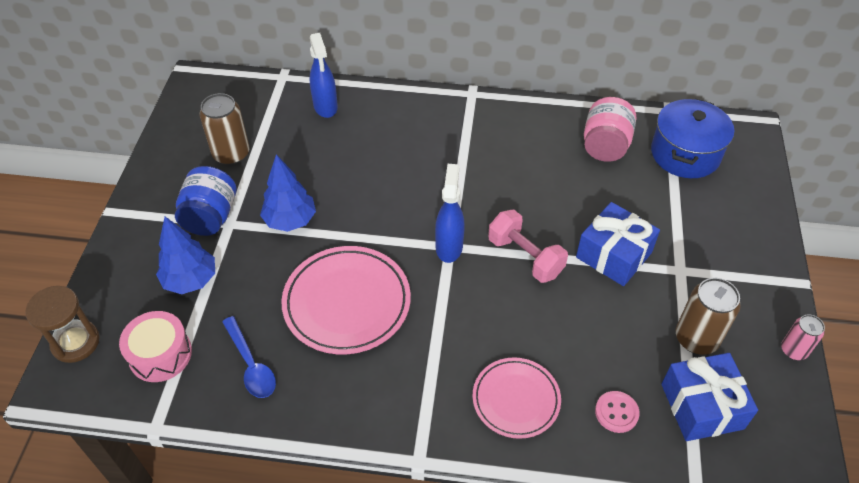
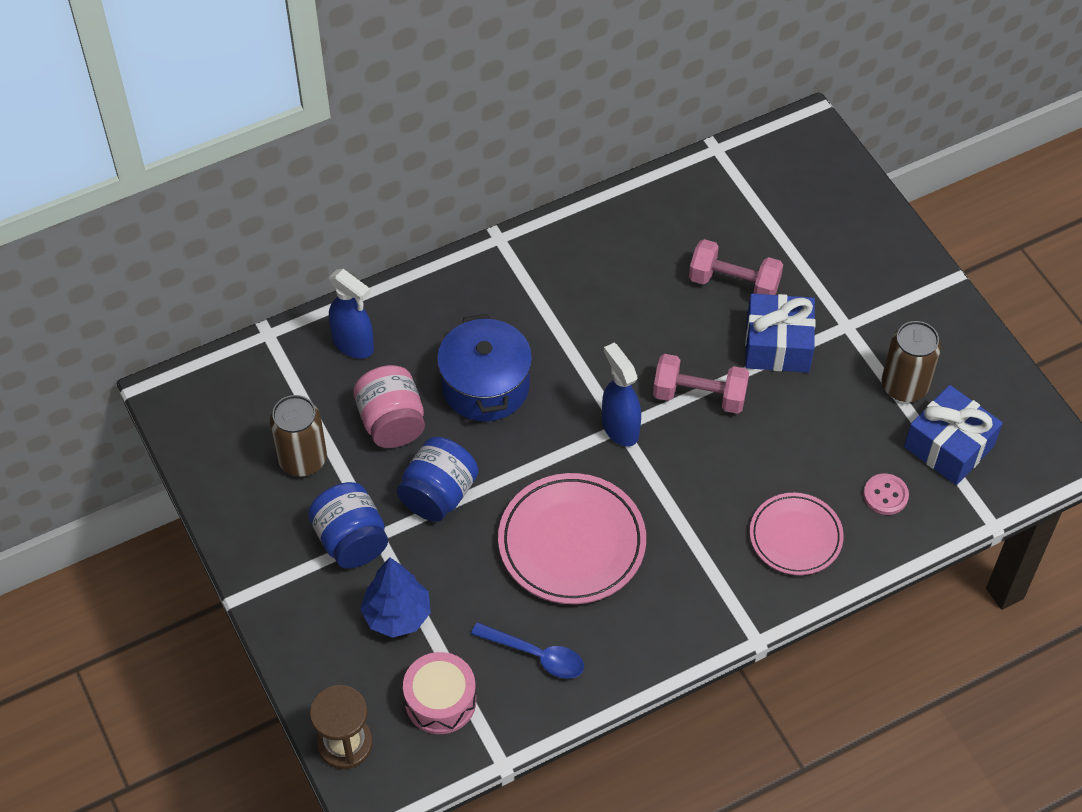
camera: 35 degrees left, 5 degrees up
(290, 221) = (438, 494): blue tree -> blue jar
(605, 146) = (684, 227): pink jar -> pink jar (392, 422)
(613, 198) = (734, 283): none -> pink dumbbell
(685, 154) = (766, 193): blue pot -> blue pot (485, 386)
(793, 350) = (989, 348): pink can -> none

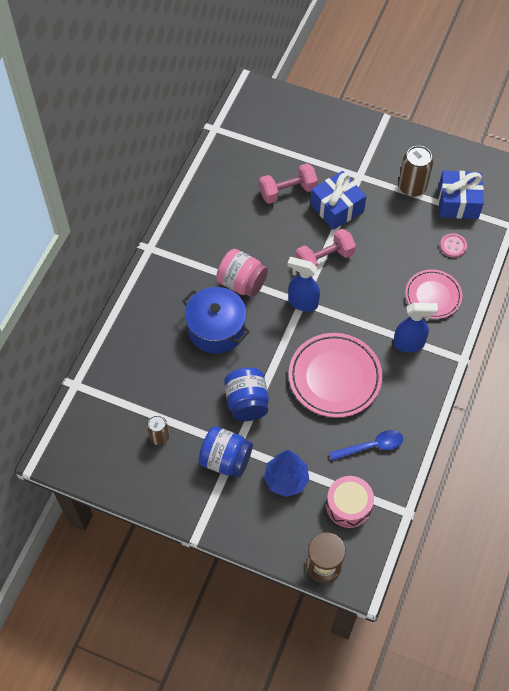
camera: 40 degrees left, 5 degrees up
(302, 459) = (159, 437): brown can -> brown can, size x0.61
(353, 344) = (127, 357): blue spray bottle -> blue spray bottle (409, 344)
(392, 422) = (187, 383): pink jar -> pink jar (242, 283)

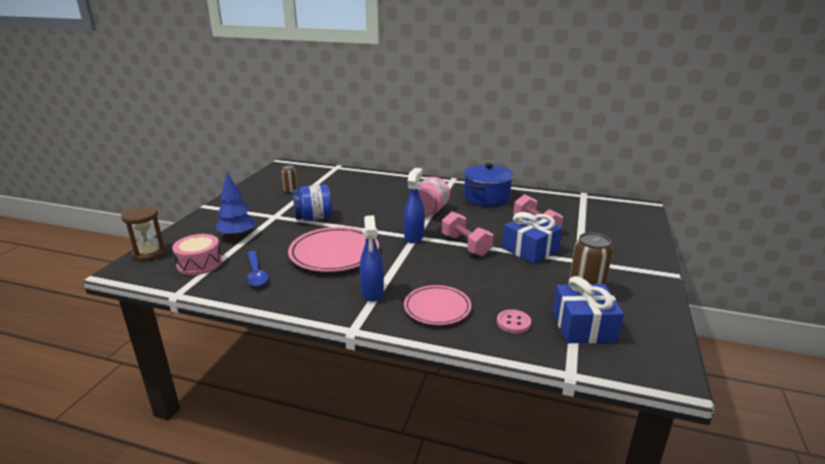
camera: 85 degrees right, 35 degrees down
(216, 329) = (382, 205): blue pot -> blue pot (486, 198)
(225, 460) = (264, 213): blue jar -> none

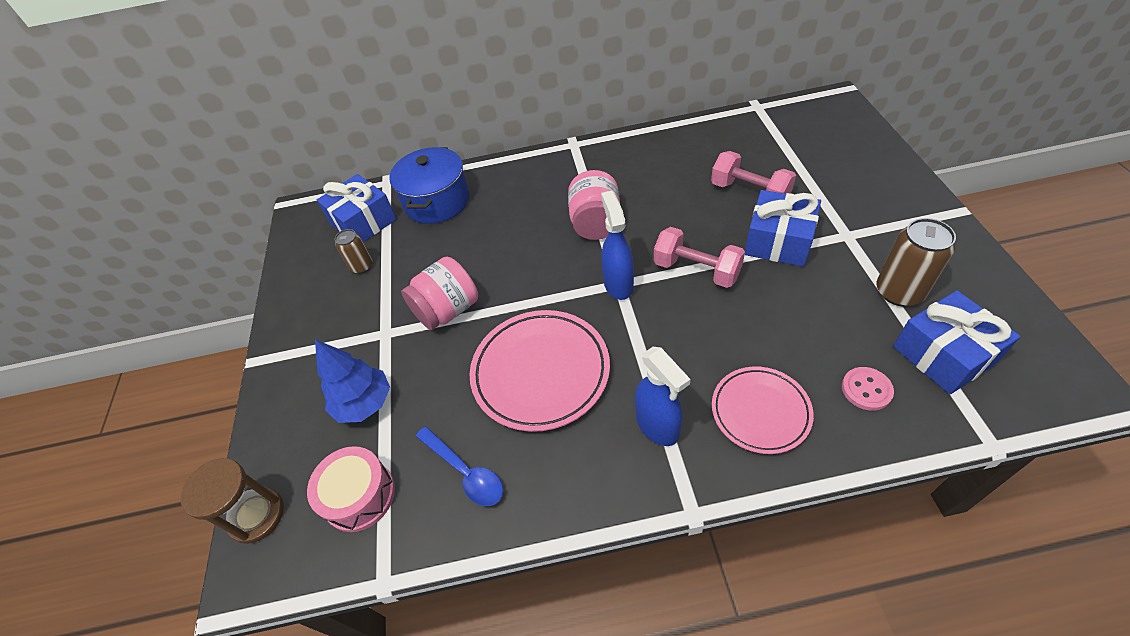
camera: 20 degrees left, 25 degrees up
(309, 177) = (363, 222): none -> blue gift
(314, 218) = (448, 310): blue jar -> pink jar
(486, 198) = (646, 161): blue pot -> blue pot (437, 201)

